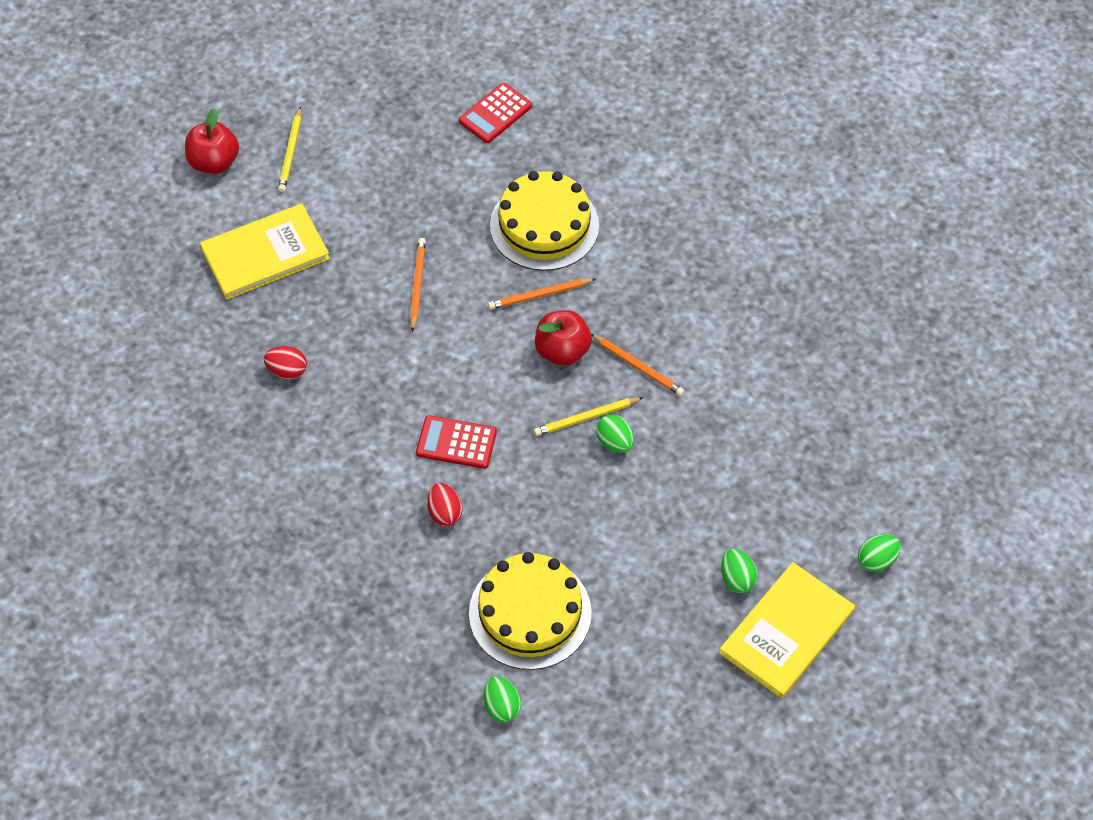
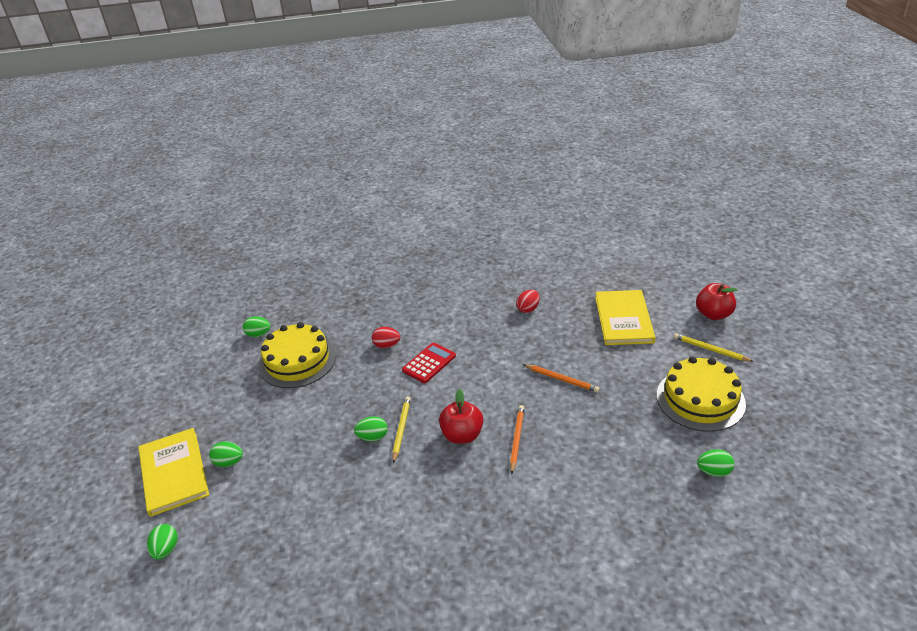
camera: 120 degrees right, 20 degrees down
(495, 114) = (713, 471): red calculator -> green egg
(544, 225) = (580, 463): yellow cake -> yellow cake (700, 399)
(638, 366) = (421, 473): orange pencil -> none

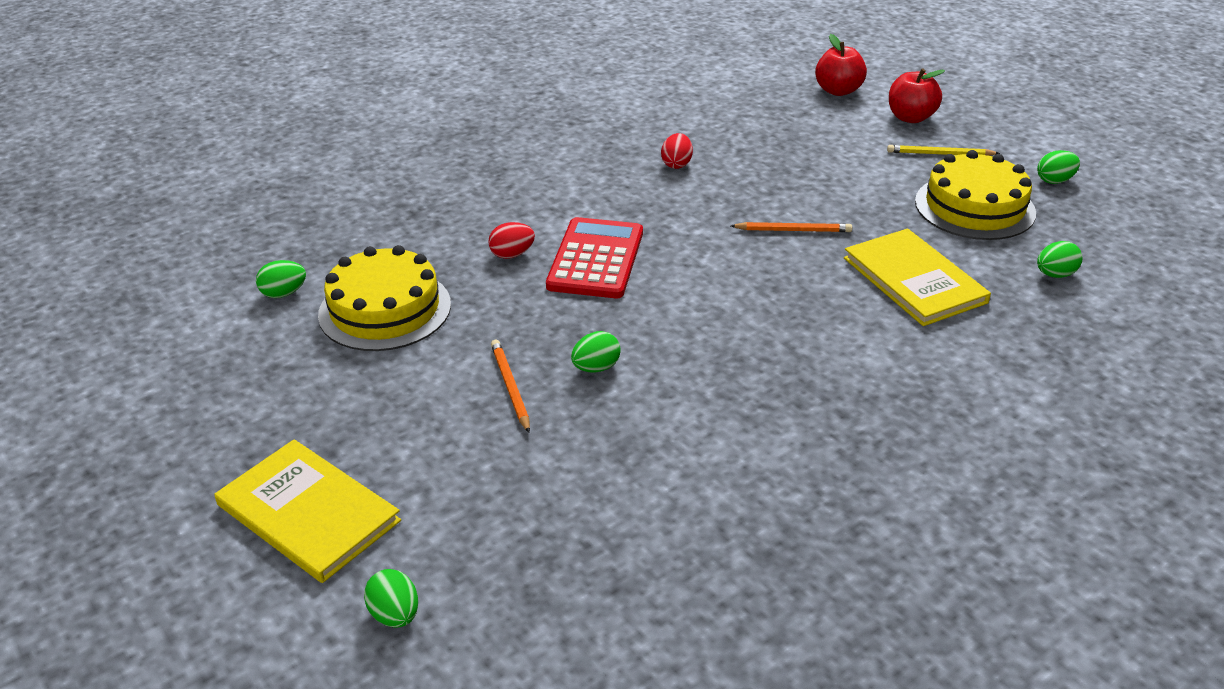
camera: 30 degrees left, 0 degrees up
(229, 462) = (394, 468): green egg -> green egg (1054, 181)
(401, 429) = (629, 346): yellow pencil -> none
(429, 363) = (596, 259): red calculator -> red calculator, size x1.54
(462, 435) = (721, 328): red apple -> red apple (838, 91)
(516, 439) = (797, 311): orange pencil -> orange pencil (510, 387)
(623, 319) = (810, 147): yellow book -> yellow book (914, 280)

